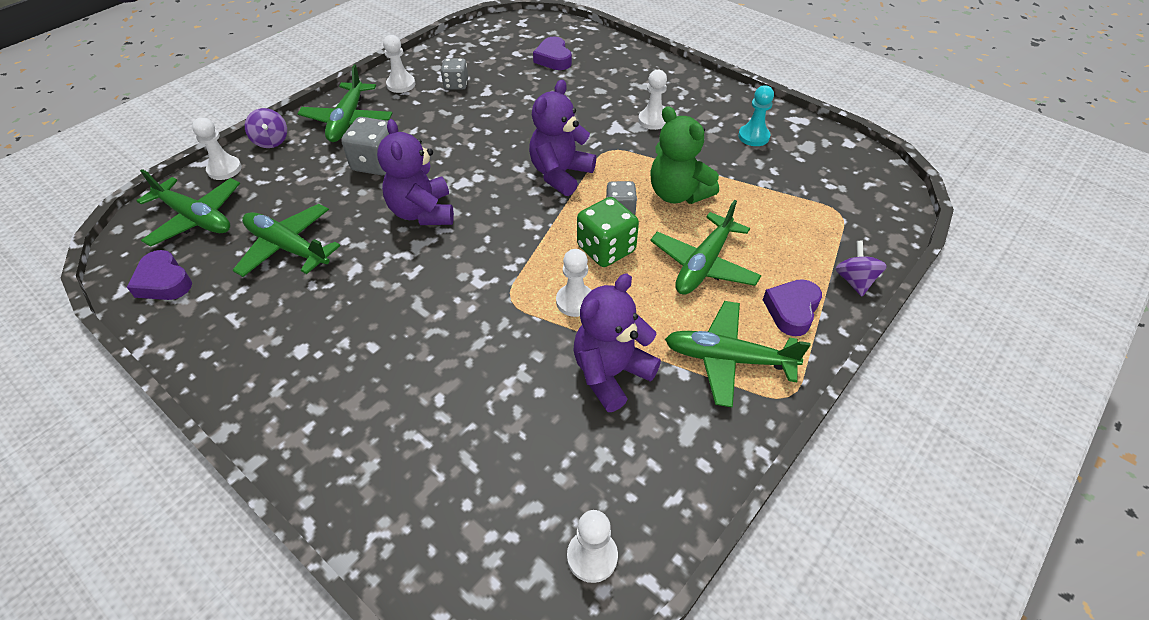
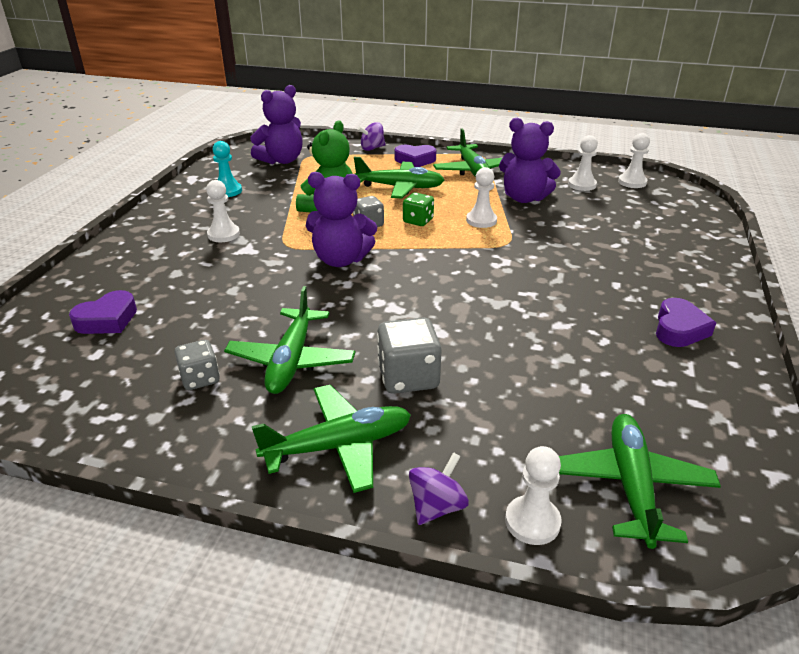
camera: 115 degrees left, 15 degrees down
(164, 282) = (724, 446): purple heart -> purple heart (679, 329)
(288, 247) = (584, 379): green plane -> green plane (291, 361)
(401, 84) = (219, 433): white pawn -> white pawn (582, 185)
(422, 212) = (456, 315): purple teddy bear -> purple teddy bear (281, 160)
(606, 249) = (418, 221): green dice -> green dice, size x0.64

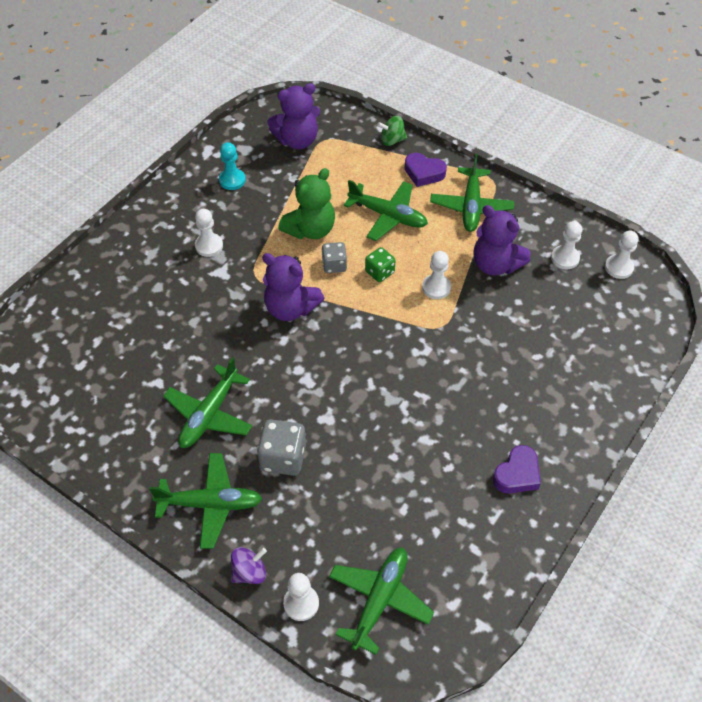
camera: 20 degrees right, 20 degrees up
(107, 320) = (95, 330): purple heart -> none
(200, 379) = (142, 413): grey dice -> none
(372, 148) = (392, 140): purple spinning top -> green spinning top

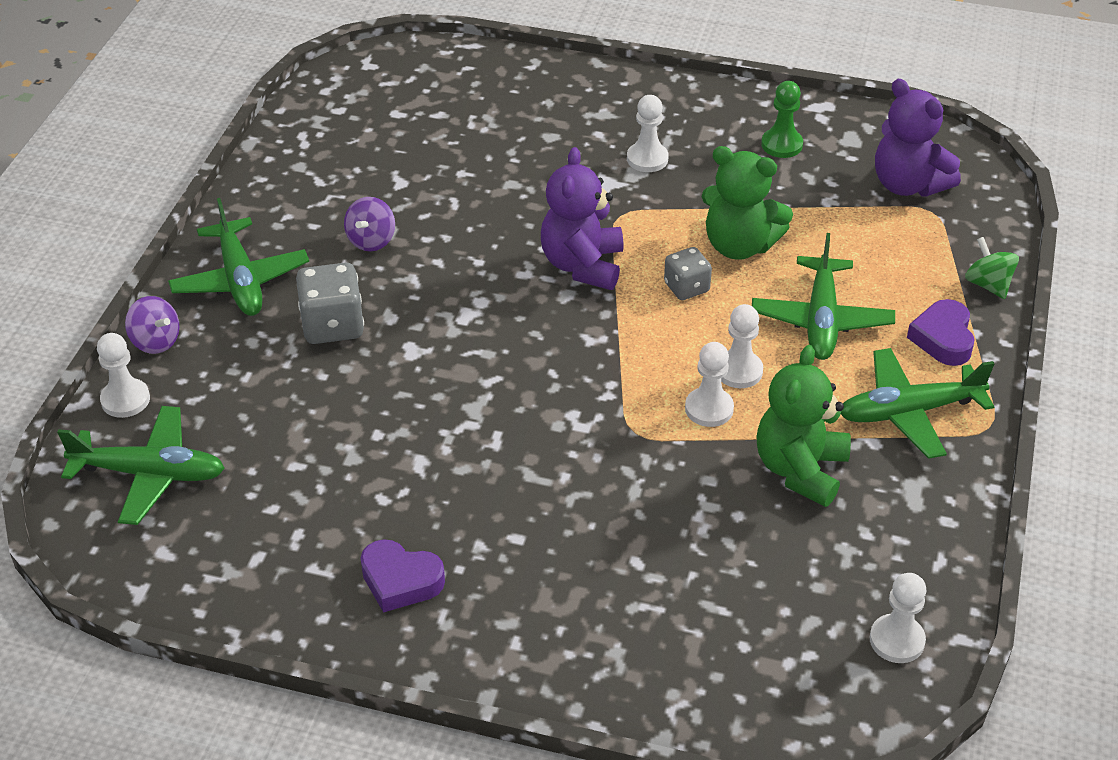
camera: 70 degrees right, 10 degrees down
(209, 414) = (371, 240): green plane -> purple spinning top
(232, 180) = (781, 145): turquoise pawn -> green pawn
(379, 272) = (702, 338): green dice -> none
(495, 264) = (800, 470): purple teddy bear -> green teddy bear
(565, 258) = (871, 559): white pawn -> white pawn (739, 371)

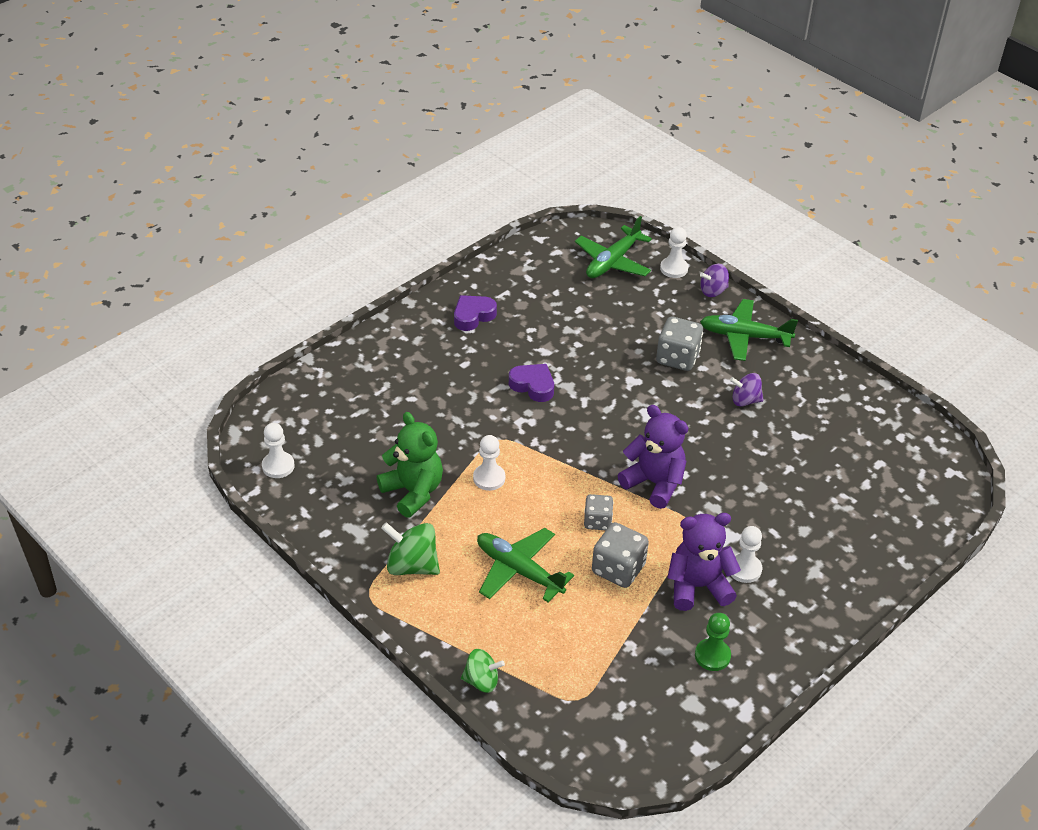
camera: 120 degrees right, 0 degrees up
(371, 240) = (745, 400): purple spinning top -> purple spinning top turned 45 degrees counterclockwise
(739, 245) = (618, 569): green teddy bear -> grey dice
(739, 371) = (507, 507): white pawn -> none
(908, 184) = (616, 705): purple teddy bear -> purple teddy bear (698, 586)
(909, 412) = (412, 565): green plane -> green spinning top
(943, 338) = (454, 622): purple heart -> purple heart (533, 386)

